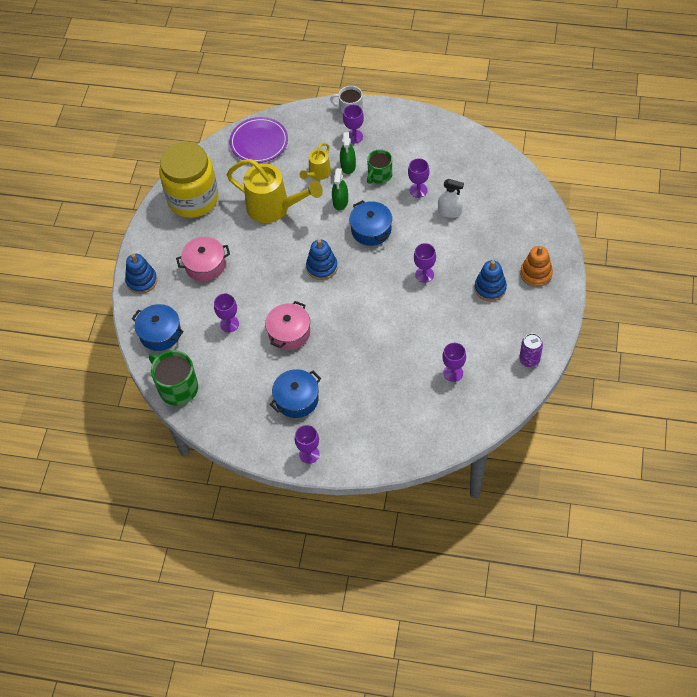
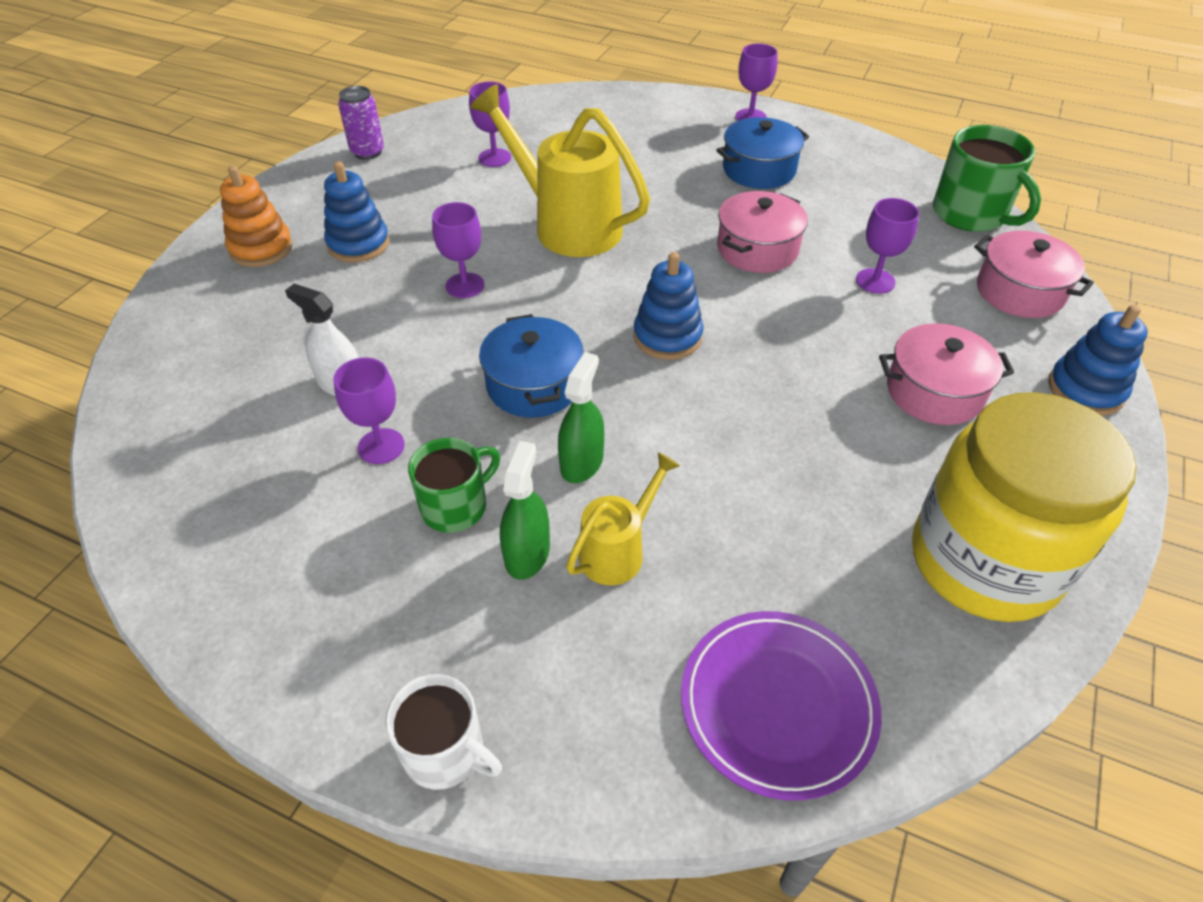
camera: 170 degrees left, 10 degrees down
(160, 333) = (1019, 291): blue pot -> pink pot
(274, 208) = (755, 484): yellow watering can -> yellow watering can (567, 225)
(354, 136) = (473, 645): purple goblet -> none

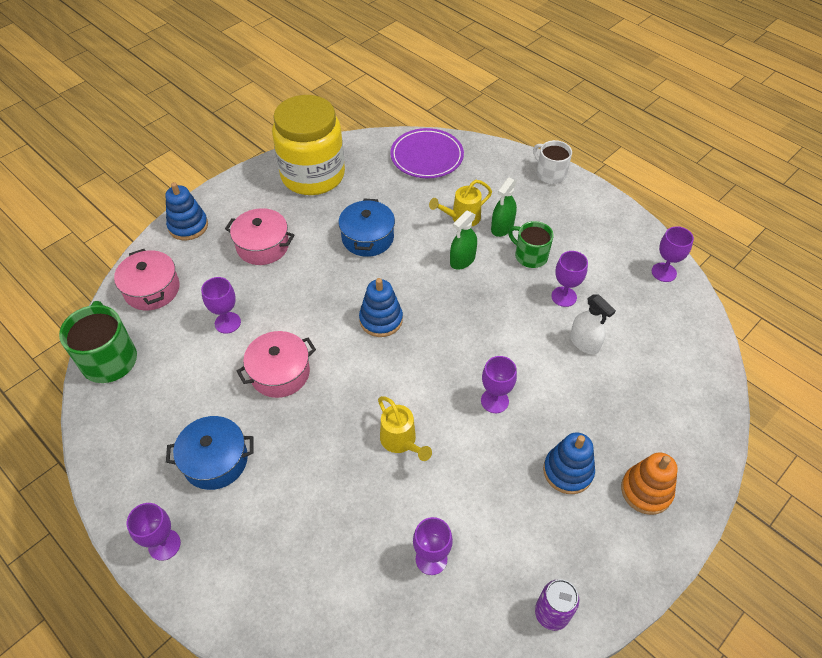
camera: 160 degrees left, 5 degrees up
(180, 546) = (664, 272): none -> purple goblet
(455, 506) = (530, 256): green mug -> green mug turned 60 degrees clockwise
(534, 384) = (472, 310): blue pot -> blue pot (367, 238)
(567, 225) = (401, 441): yellow watering can -> yellow watering can, size x0.53

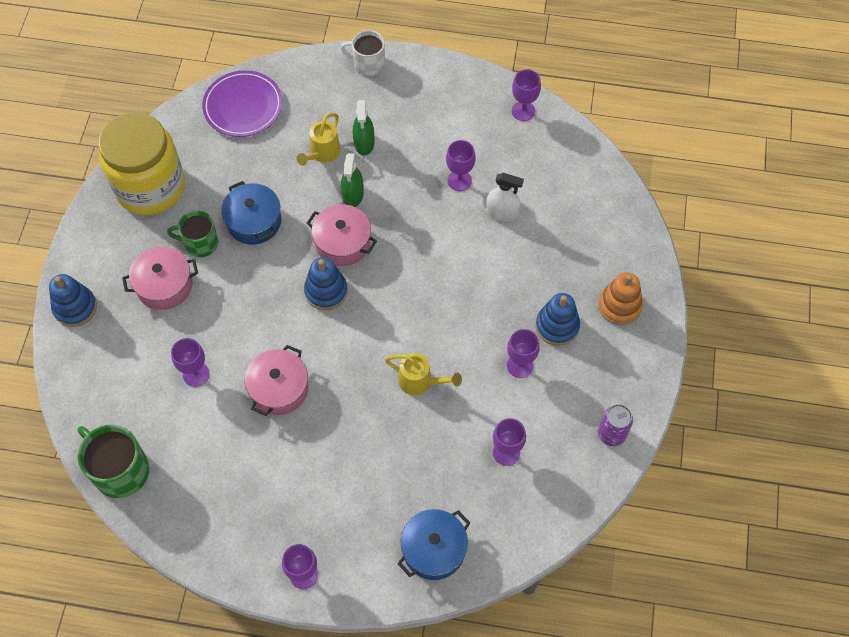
camera: 35 degrees left, 10 degrees up
(152, 289) = (98, 387): pink pot -> pink pot (342, 243)
(215, 460) = (288, 490): blue pot -> blue pot (434, 549)
(494, 401) = (467, 304): purple goblet -> purple goblet (520, 365)
(530, 256) = (407, 158): green mug -> green mug (200, 243)

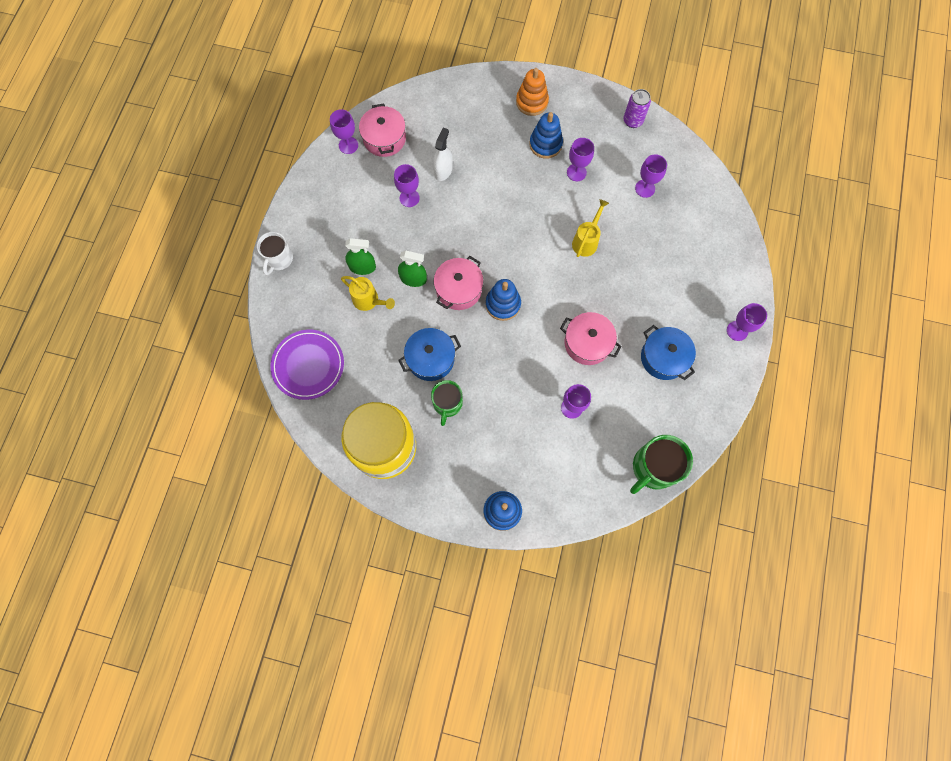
camera: 85 degrees left, 10 degrees up
(164, 285) = (486, 434): pink pot -> pink pot (384, 139)
(434, 549) = (717, 242): blue pot -> blue pot (663, 358)

